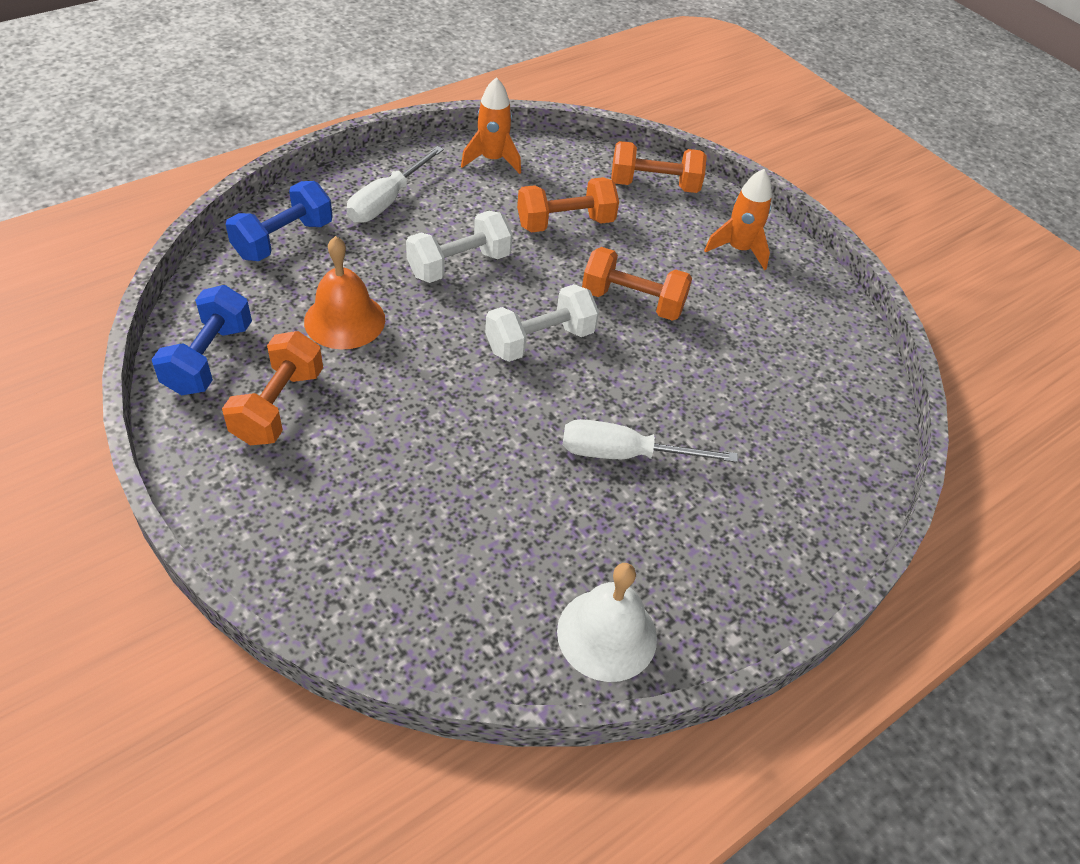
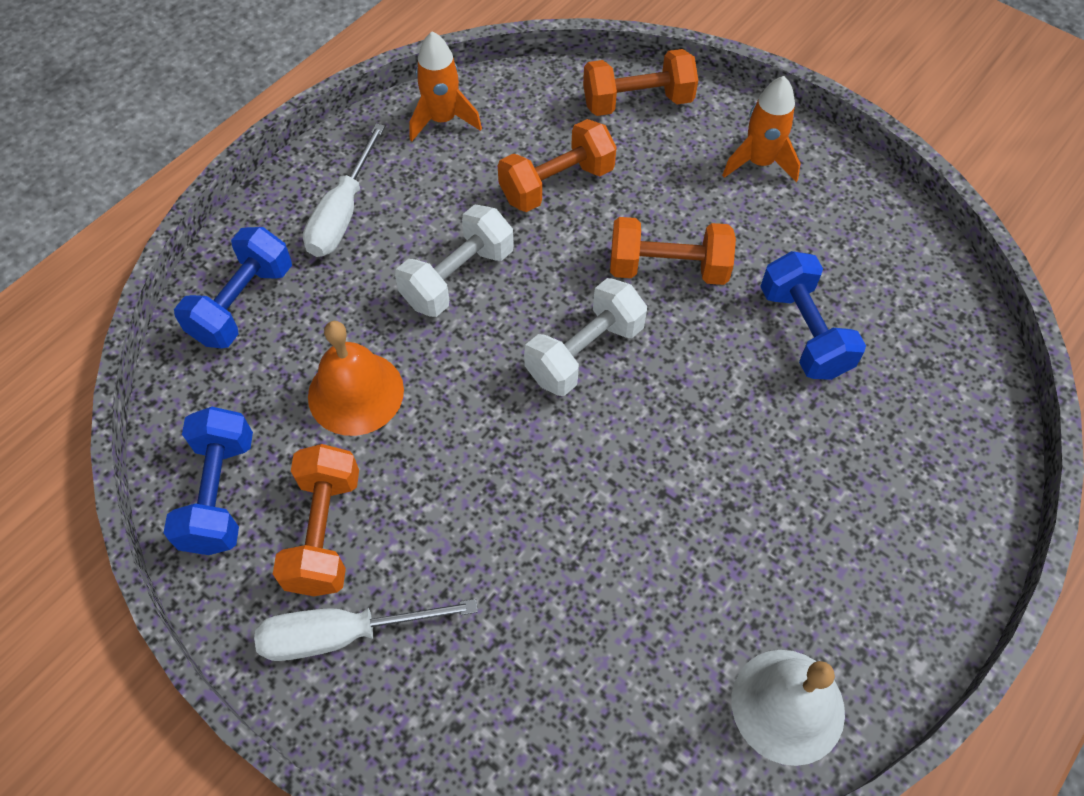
camera: 10 degrees left, 10 degrees up
(625, 454) = (728, 472): white screwdriver -> white screwdriver (343, 634)
(729, 374) = (803, 332): none -> blue dumbbell

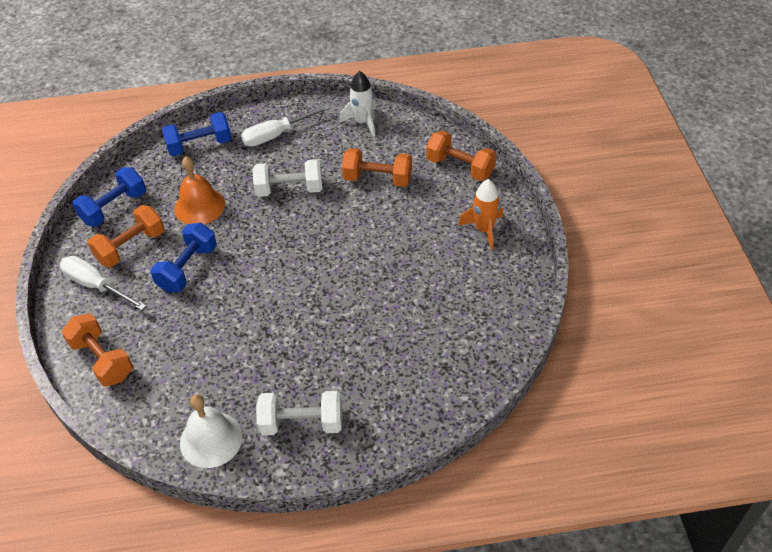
camera: 45 degrees right, 10 degrees down
(443, 120) = (363, 122): orange rocket -> white rocket
(584, 353) = (302, 253): white dumbbell -> white dumbbell (302, 423)
(668, 269) = (380, 245): orange dumbbell -> orange dumbbell (102, 360)
(803, 332) = (406, 313): blue dumbbell -> blue dumbbell (188, 268)

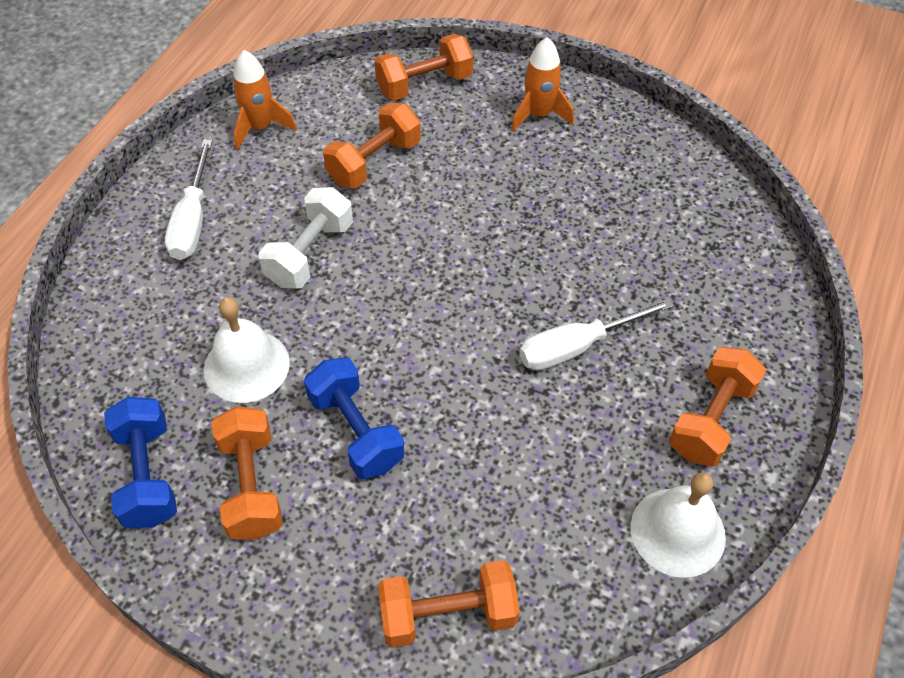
camera: 60 degrees left, 5 degrees up
(96, 286) = (292, 565): white screwdriver -> white screwdriver (577, 347)
(199, 206) = (246, 365): orange bell -> white bell
(200, 145) = (123, 313): blue dumbbell -> none
(302, 423) = (711, 420): white dumbbell -> orange dumbbell
(363, 122) = (260, 127): white rocket -> orange rocket

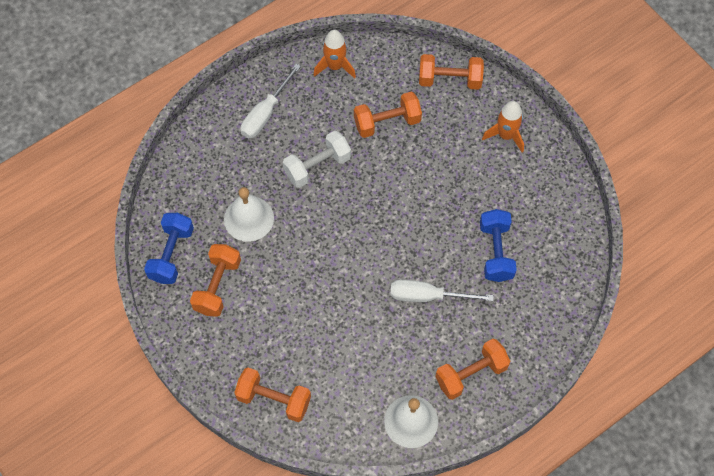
camera: 30 degrees right, 10 degrees up
(356, 431) = (283, 284): blue dumbbell -> blue dumbbell (495, 252)

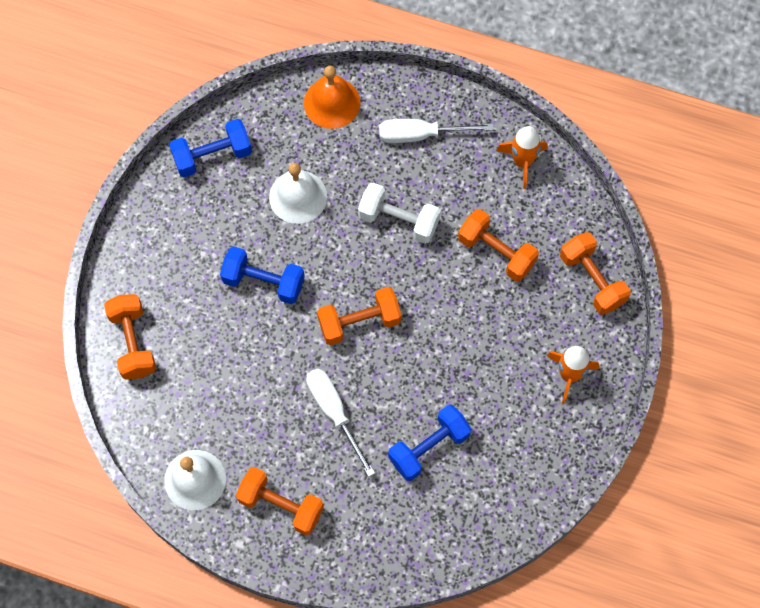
camera: 55 degrees right, 5 degrees up
(195, 152) = (332, 102): none -> orange bell
(217, 286) = (209, 217): orange dumbbell -> orange dumbbell (359, 322)
(295, 281) = (263, 281): none -> blue dumbbell

